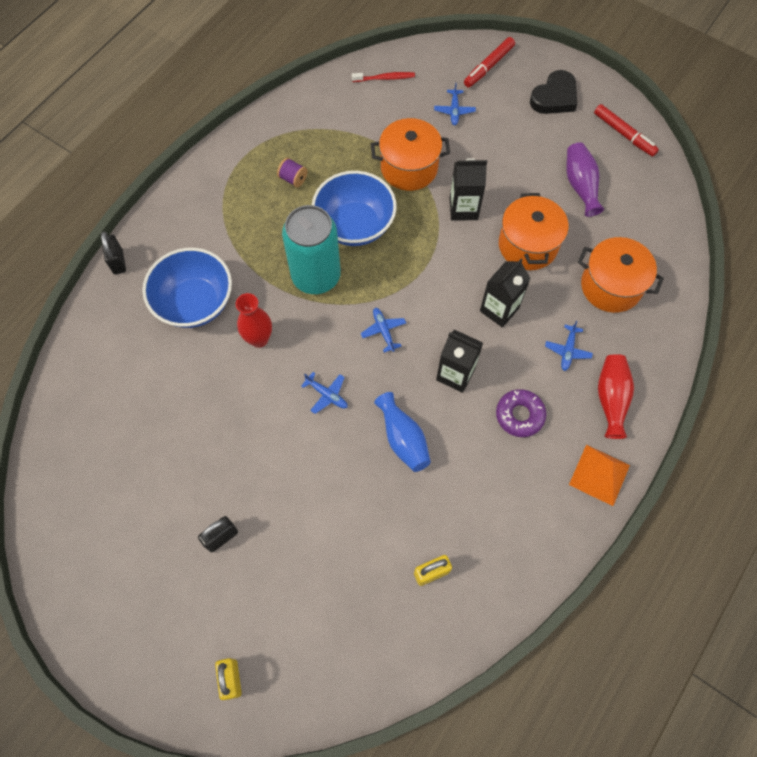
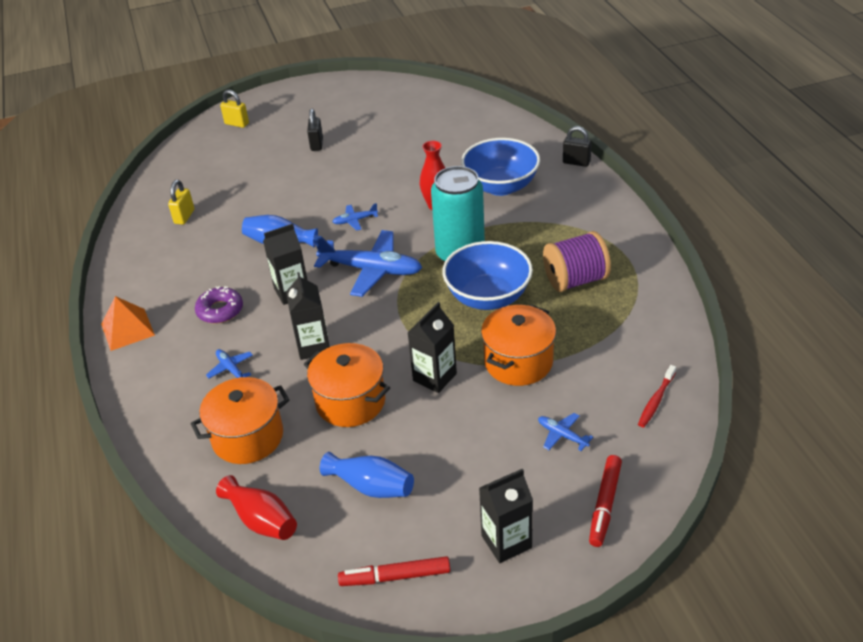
camera: 130 degrees right, 25 degrees down
(293, 179) = (575, 280): purple spool -> purple spool, size x2.10
(383, 331) = (371, 270): blue plane -> blue plane, size x2.21
(488, 66) = (605, 504): red marker -> red marker turned 150 degrees counterclockwise
(554, 97) = (506, 542): black heart -> black carton
(580, 185) = (371, 486): purple vase -> blue vase
(611, 399) = (164, 371): red vase -> red vase (261, 520)

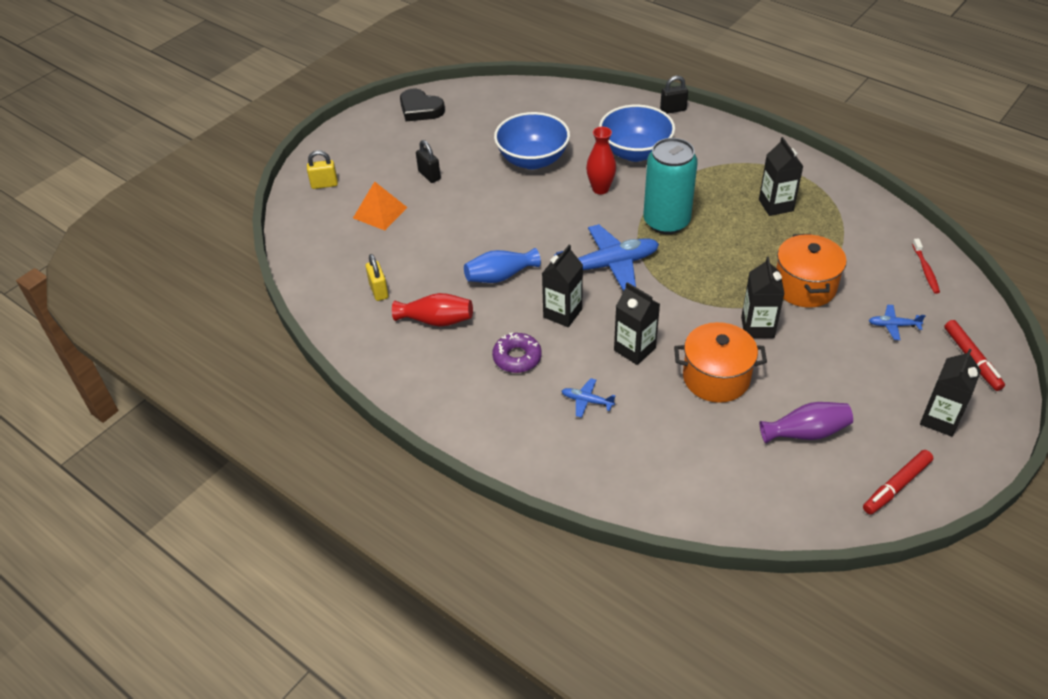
camera: 35 degrees left, 5 degrees up
(127, 329) = (449, 413): orange pyramid -> orange pyramid (380, 212)
(248, 437) = (667, 447): orange pot -> none
(261, 520) = (755, 503): red vase -> red vase (436, 320)
(355, 220) = (545, 229): blue plane -> none
(368, 91) = (420, 109): none -> black heart
(371, 486) = (806, 432): blue vase -> purple vase
(488, 297) = (726, 247): blue bowl -> blue bowl (532, 160)
(575, 280) = (776, 205): purple spool -> black carton

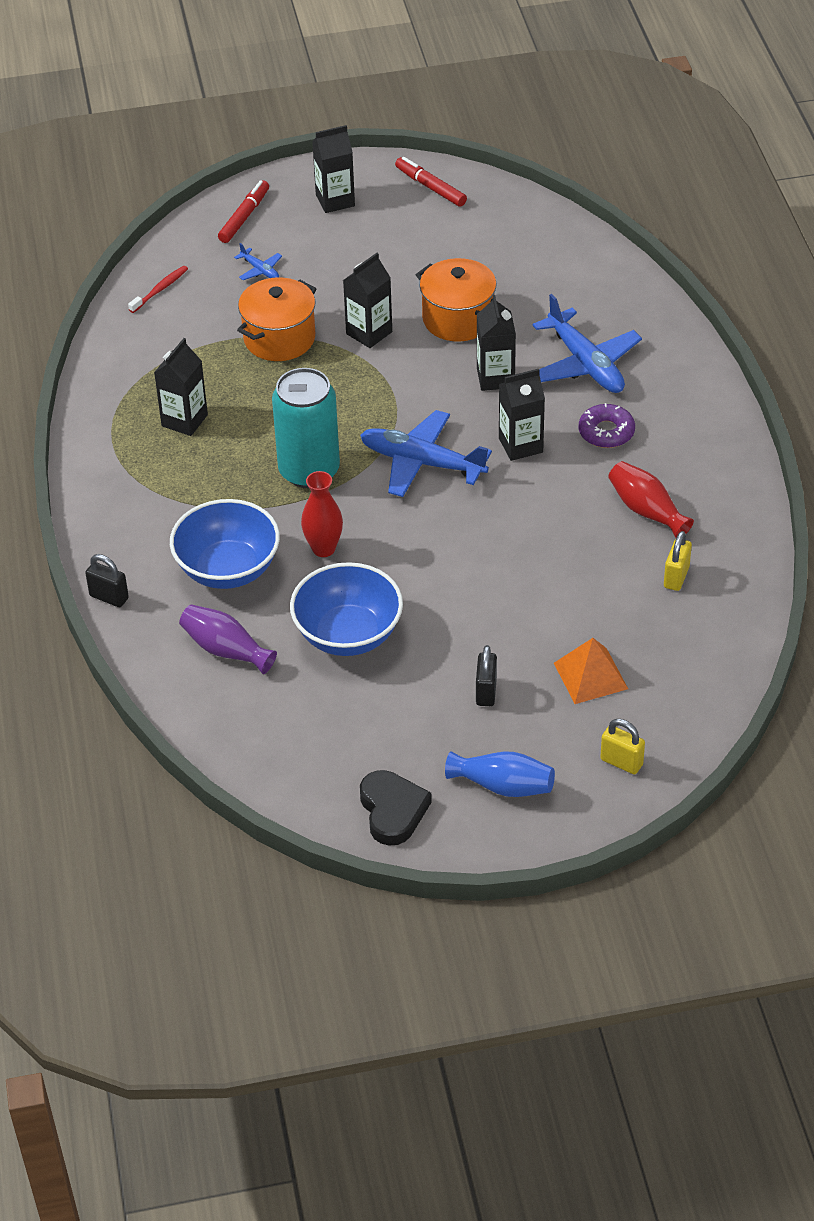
camera: 140 degrees left, 0 degrees up
(500, 276) = (538, 517): blue vase -> blue vase (503, 786)
(587, 401) = (585, 364): blue plane -> blue plane, size x2.21
(806, 432) = (444, 248): purple vase -> purple vase (226, 650)
(896, 486) = (430, 187): red marker -> red marker turned 135 degrees counterclockwise

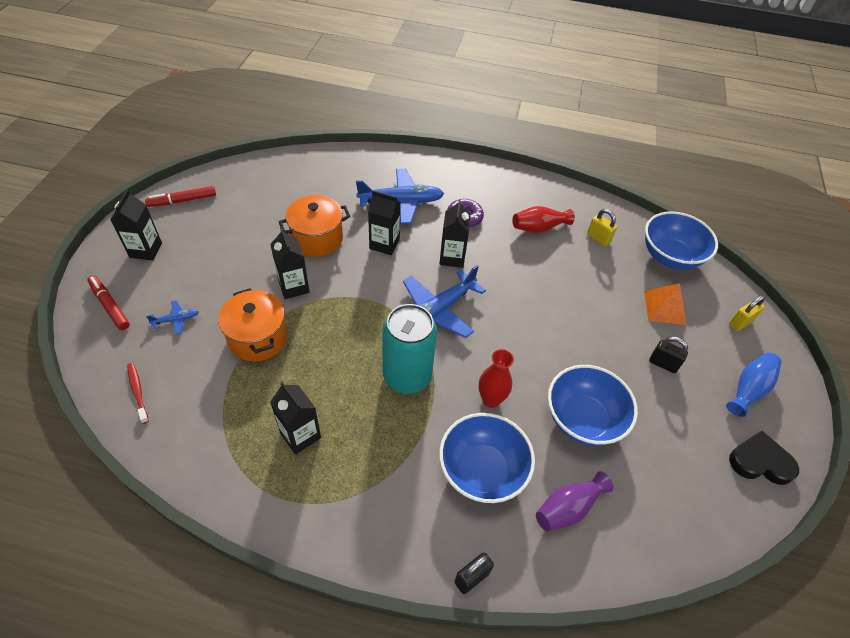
camera: 70 degrees left, 5 degrees up
(701, 663) = (670, 256): none -> blue bowl

